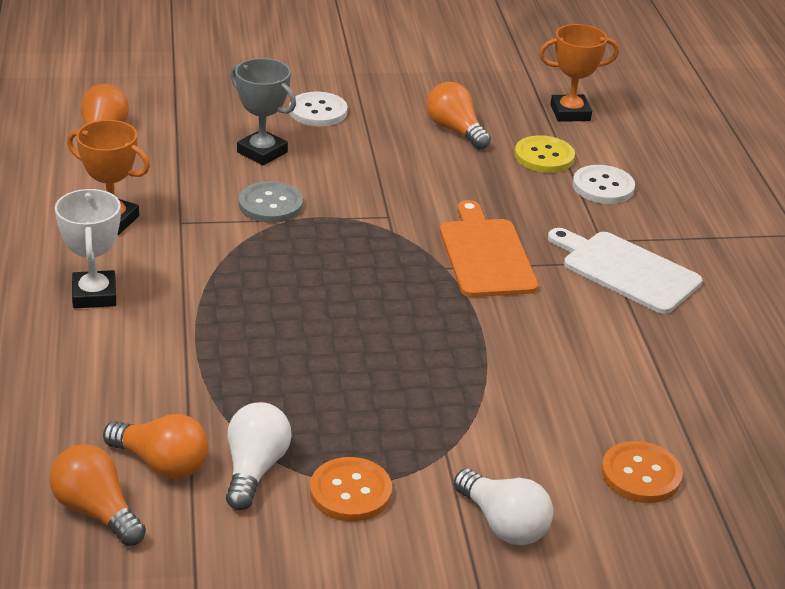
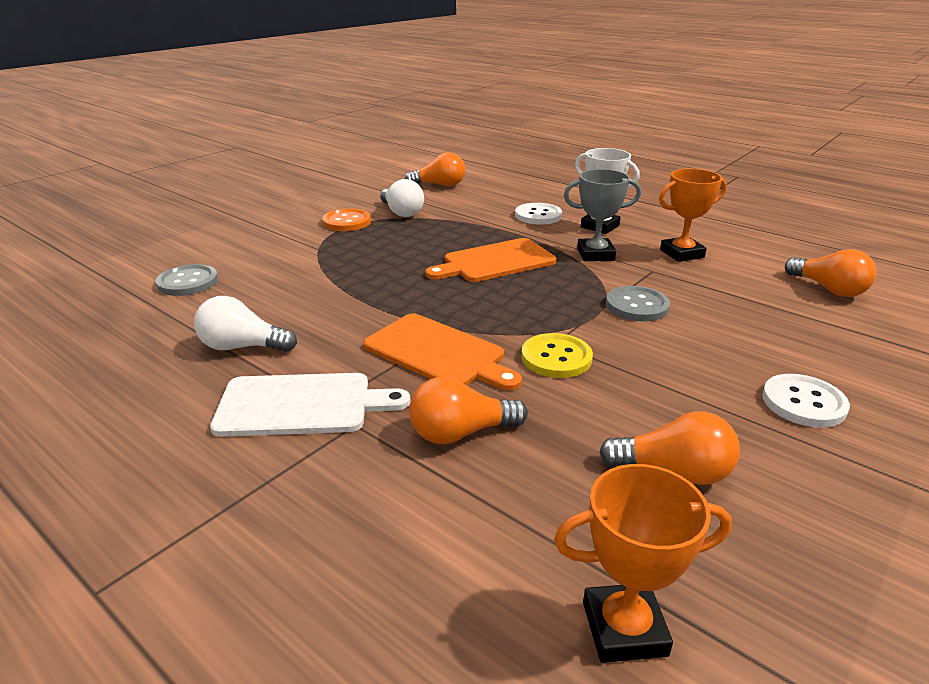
camera: 140 degrees right, 5 degrees down
(161, 463) = (442, 200): orange light bulb -> orange light bulb (460, 433)
(262, 152) = (733, 337): grey trophy -> grey trophy (595, 254)
(293, 314) = (495, 261): none -> orange cutting board
(503, 524) = (256, 239): white light bulb -> white light bulb (242, 347)
(544, 156) = (538, 501): yellow button -> yellow button (556, 358)
(570, 113) = (624, 629): orange trophy -> orange trophy turned 45 degrees clockwise
(603, 187) = (422, 499): white button -> white button (538, 215)
(641, 474) = (188, 282): orange button -> grey button

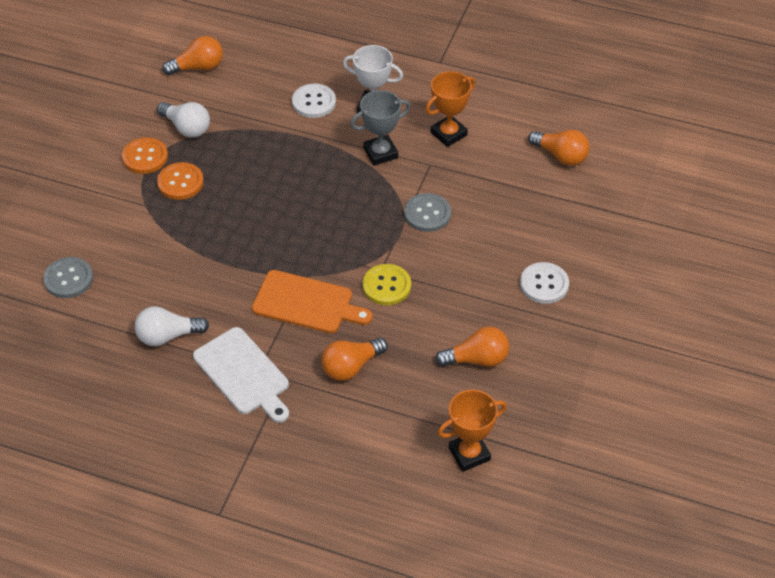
camera: 20 degrees left, 20 degrees up
(301, 405) = (243, 374): white cutting board -> white cutting board turned 75 degrees clockwise
(366, 241) = (180, 182): none -> orange button
(495, 261) = (303, 185): orange cutting board -> none

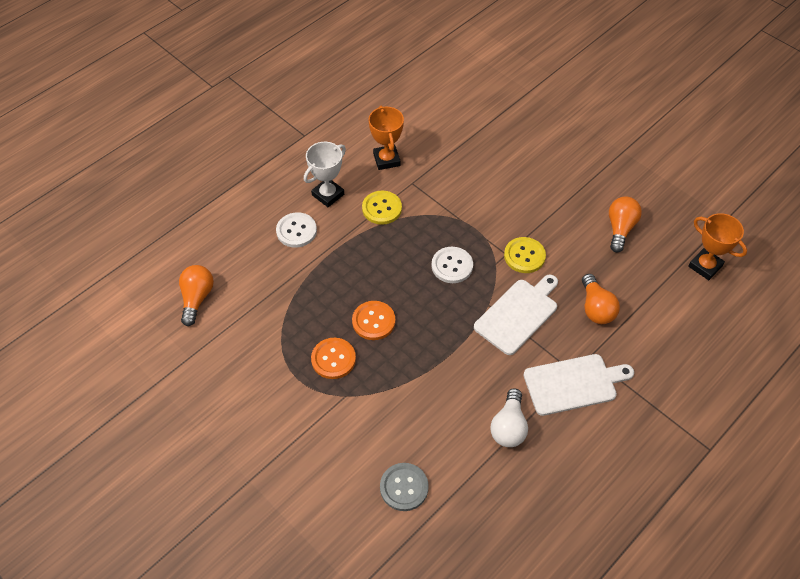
camera: 65 degrees left, 5 degrees up
(145, 157) = (285, 377): orange button -> orange button (373, 321)
(186, 128) = (268, 332): white light bulb -> none
(306, 303) = (518, 314): orange cutting board -> white cutting board
(380, 153) = (382, 208): grey trophy -> yellow button
(427, 214) = (463, 204): grey button -> none
(469, 454) = (705, 266): orange trophy -> orange trophy turned 45 degrees counterclockwise
(544, 284) = (566, 164): white button -> white button (452, 266)
(561, 156) = (447, 106): orange light bulb -> none

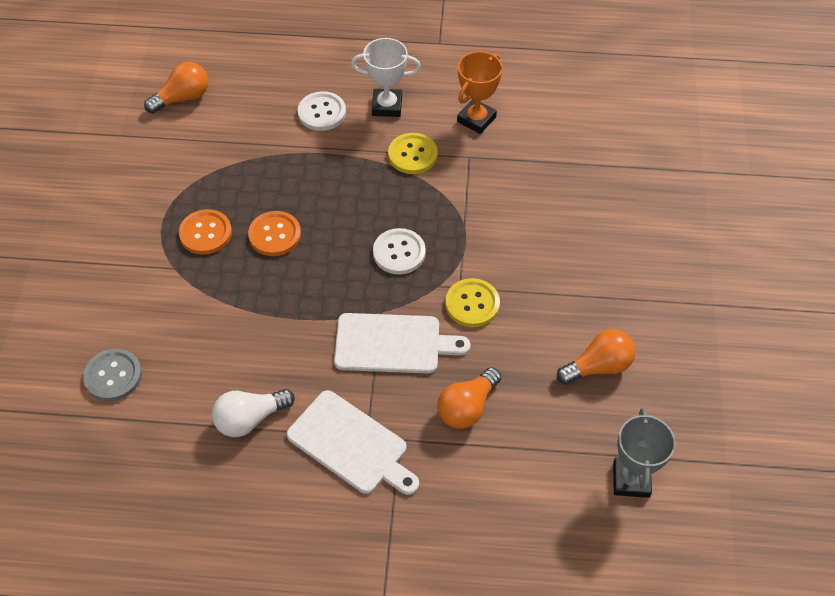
camera: 50 degrees right, 0 degrees up
(705, 266) = (631, 480): orange trophy -> grey trophy

